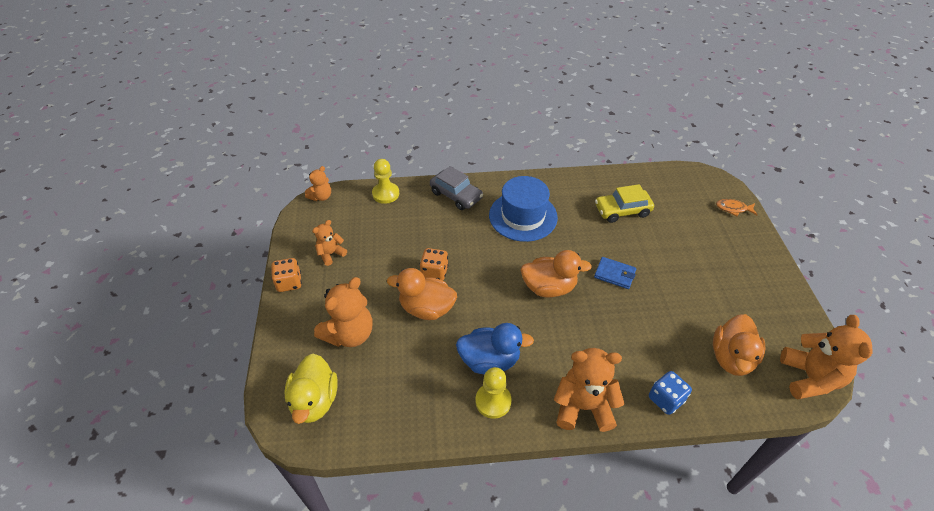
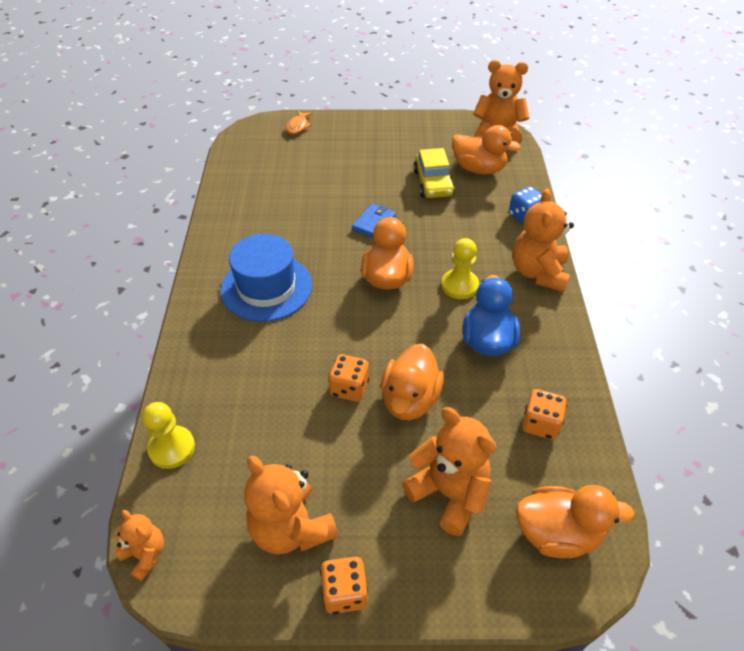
camera: 85 degrees left, 0 degrees up
(315, 401) = (557, 533): yellow duck -> orange duck
(331, 254) = (291, 528): orange teddy bear -> orange teddy bear, size x1.79
(407, 396) = (540, 424): none -> orange dice
(456, 195) = (204, 355): grey car -> none
(493, 401) = (539, 342): yellow pawn -> yellow pawn (459, 285)
(622, 211) = (280, 201): yellow car -> yellow car (433, 183)

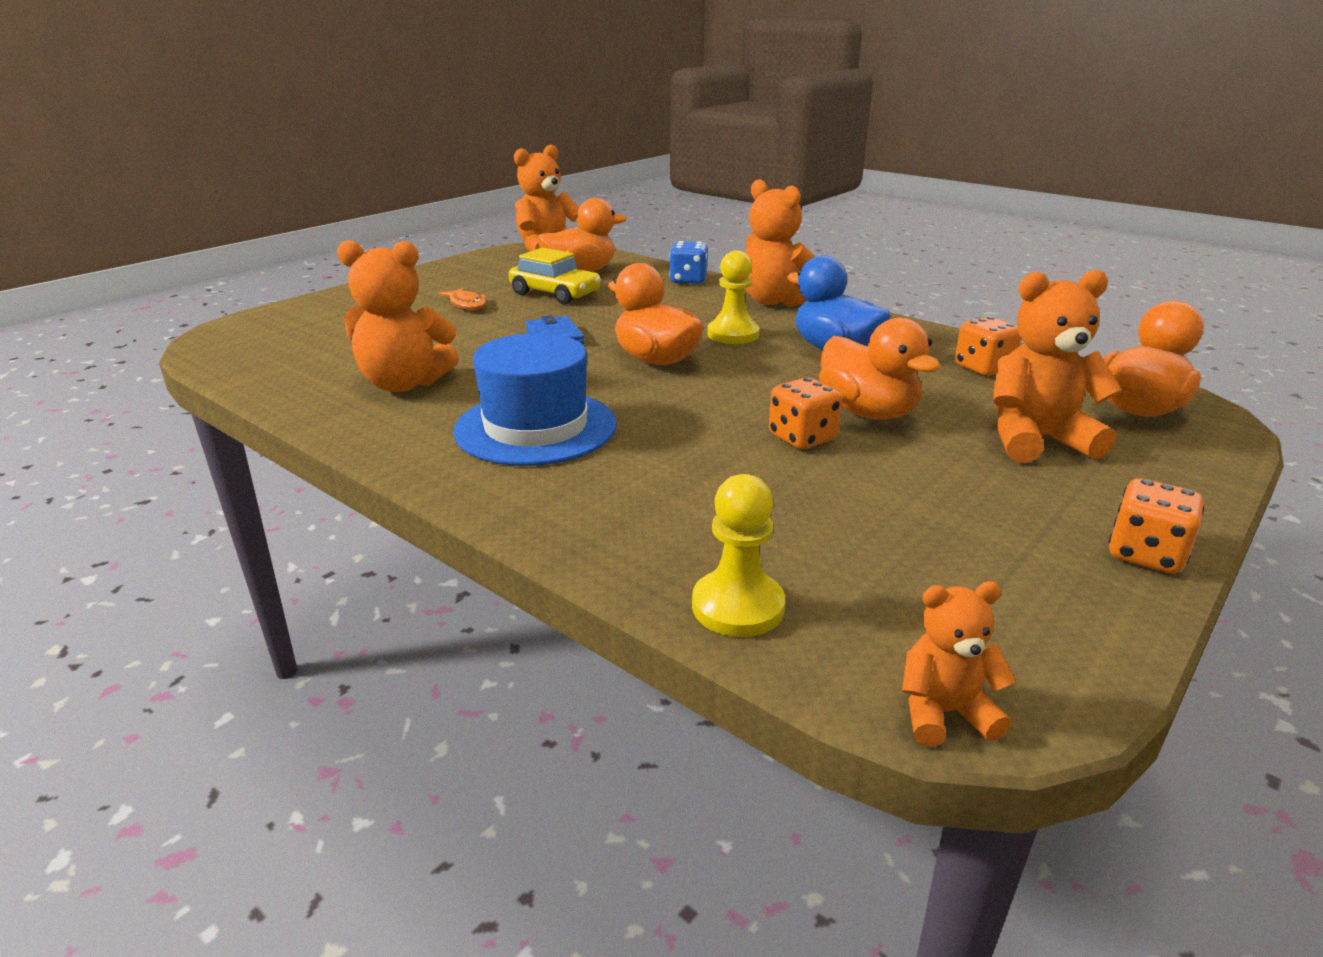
camera: 50 degrees left, 20 degrees down
(291, 528) = (1003, 556): orange teddy bear -> orange teddy bear (404, 384)
(298, 126) = (289, 315): orange fish -> orange fish (467, 304)

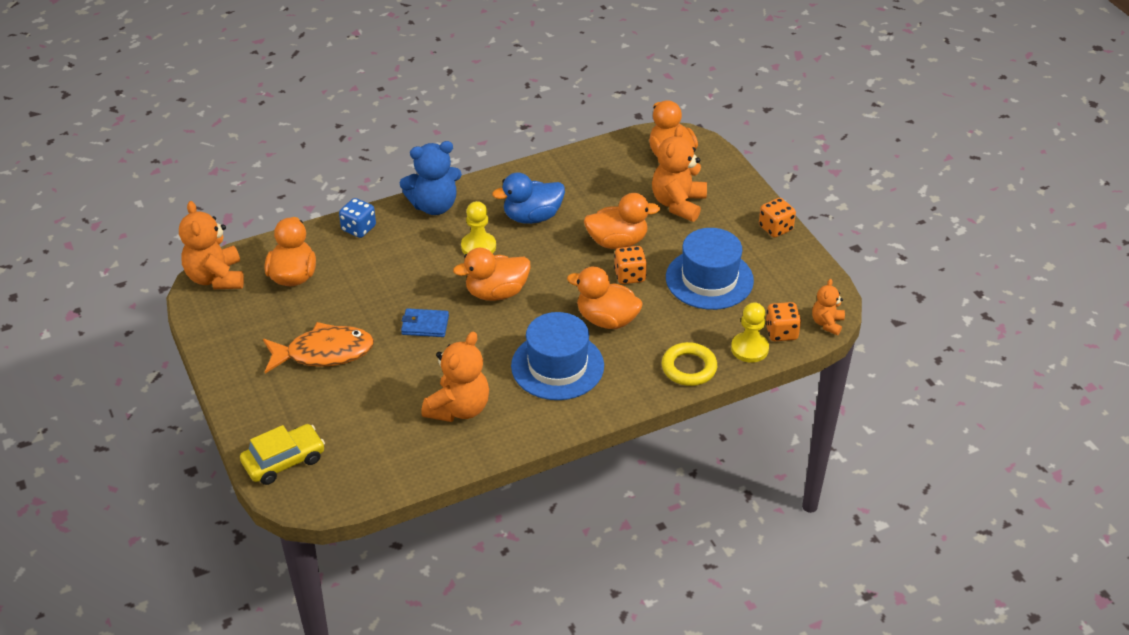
camera: 65 degrees left, 15 degrees up
(467, 304) = (324, 353): orange fish -> orange fish, size x2.06
(555, 294) = (335, 302): yellow car -> yellow car (284, 461)
(619, 544) = (689, 368): none -> yellow ring
(676, 442) = (606, 319): none -> orange duck
(775, 301) = (434, 206): orange teddy bear -> blue teddy bear
(888, 511) = (709, 279): none -> blue hat
(983, 368) = (593, 176): orange dice -> orange dice (781, 332)

